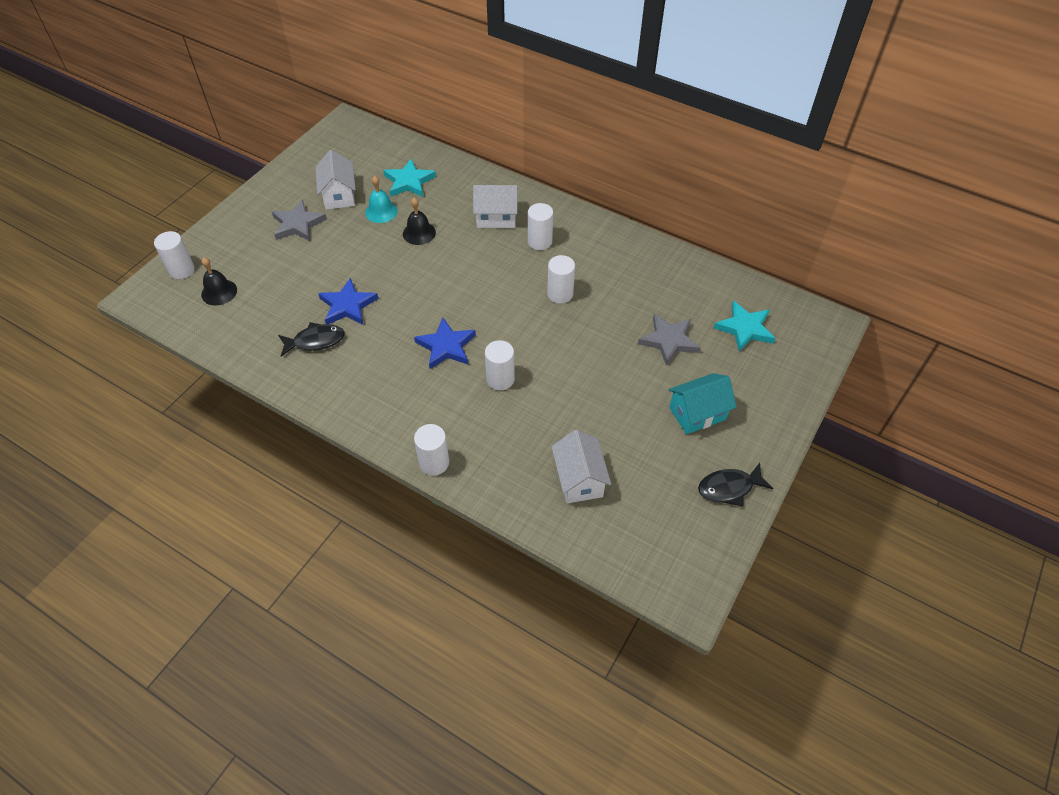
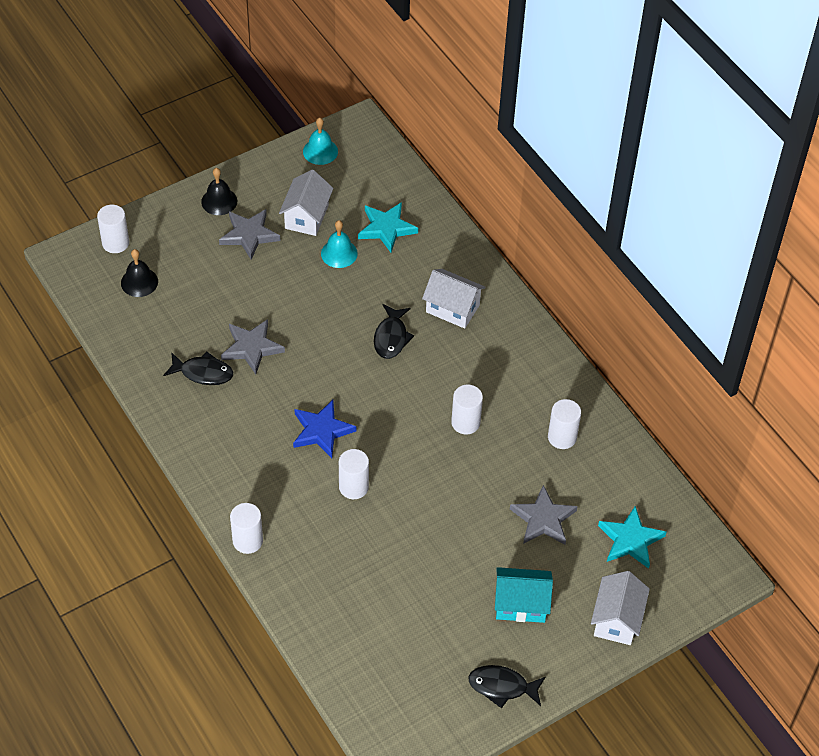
camera: 25 degrees right, 0 degrees up
(324, 148) = (320, 151): none -> turquoise bell
(348, 305) = (252, 347): blue star -> grey star
(419, 233) = (363, 294): black bell -> black bell (219, 201)
(460, 255) = (391, 337): none -> black fish
(539, 241) = (481, 355): white cylinder -> white cylinder (562, 437)
(579, 479) = (368, 615): white house -> white house (617, 619)

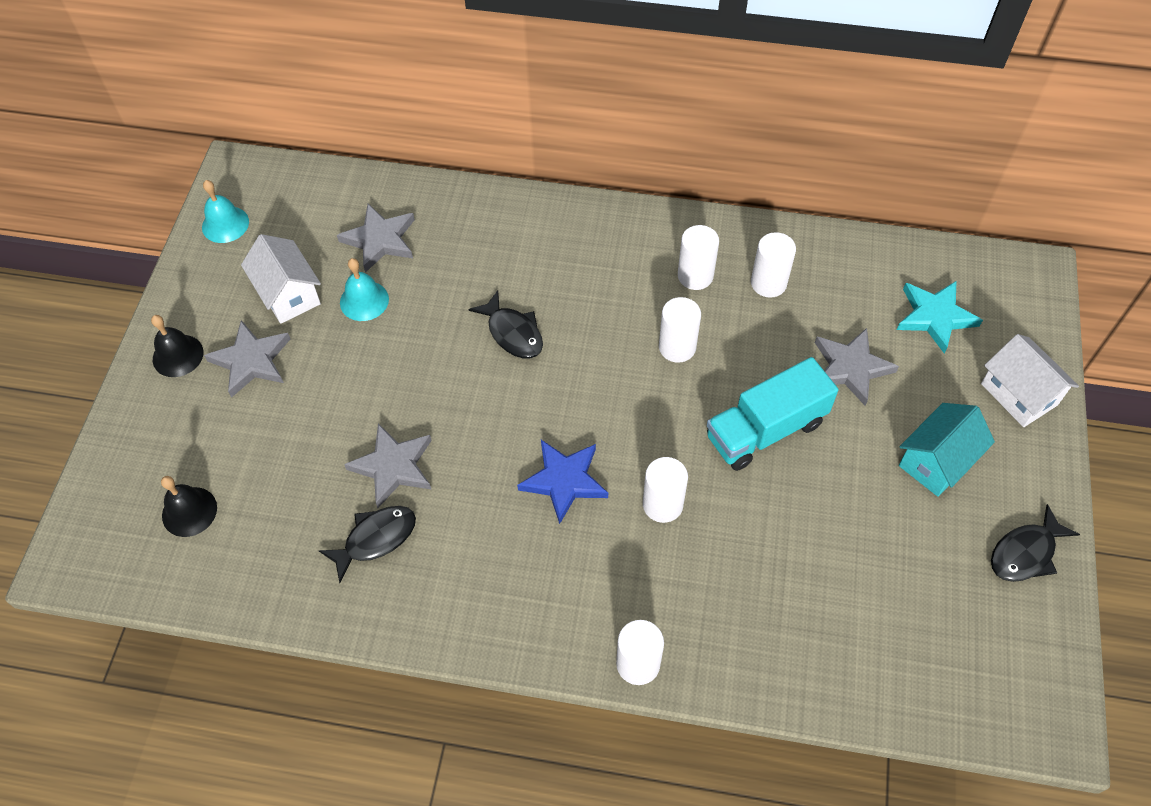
camera: 45 degrees left, 5 degrees up
(115, 243) = (111, 495): white cylinder -> white cylinder (695, 276)
(386, 228) = (380, 240): turquoise star -> grey star
(452, 308) = (532, 258): white house -> none
(453, 504) = (765, 430): none -> turquoise truck

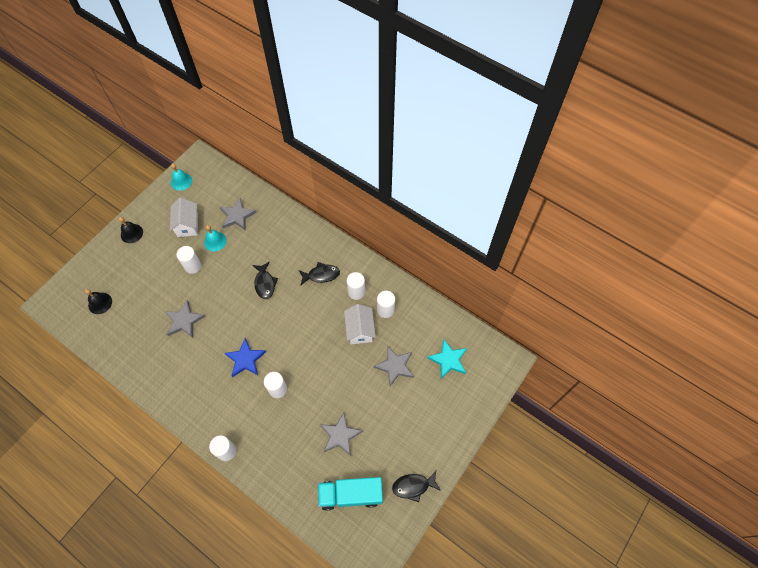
camera: 25 degrees right, 5 degrees up
(251, 361) = (157, 248): grey star -> grey star (340, 435)
(375, 539) = (160, 348): black fish -> black fish (321, 275)
(677, 347) = (327, 321): white cylinder -> white cylinder (193, 266)
(765, 430) = (340, 377): turquoise truck -> turquoise truck (351, 494)
(937, 461) = (403, 427): turquoise house -> none
(1019, 394) = (461, 414): white house -> white house (360, 330)

